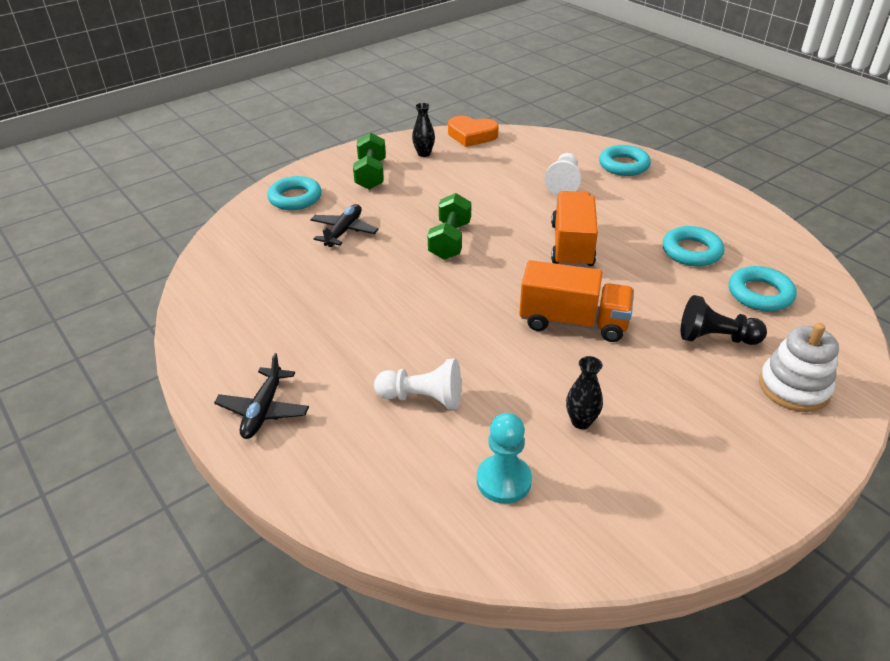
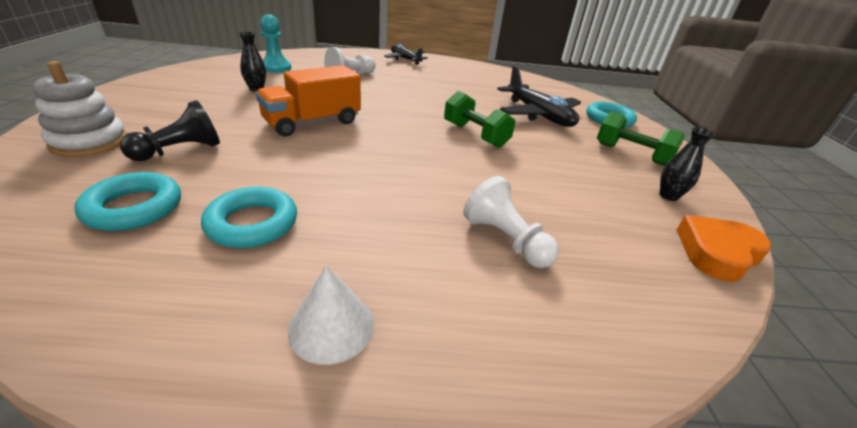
camera: 125 degrees right, 5 degrees down
(344, 231) = (538, 115): black plane -> black plane, size x1.58
(571, 246) = (386, 171): orange truck -> none
(623, 165) = (500, 340): turquoise ring -> none
(684, 196) = (331, 326): none -> white cone

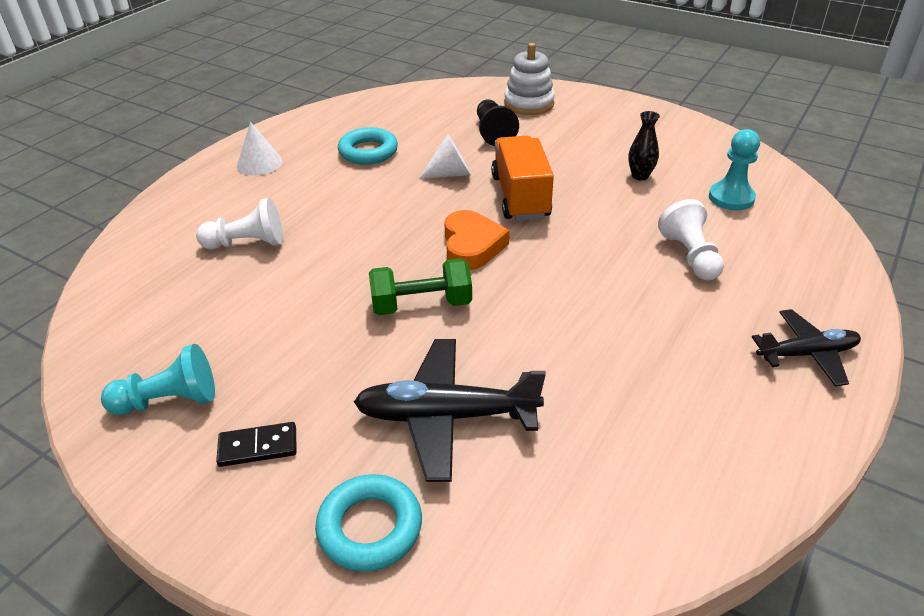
camera: 125 degrees right, 5 degrees up
(134, 208) = (420, 119): turquoise ring -> none
(288, 157) = (450, 174): none -> white cone
(631, 154) = (258, 447): green dumbbell -> black domino
(668, 196) = (169, 400): black vase -> turquoise pawn
(717, 253) = (95, 360): orange heart -> orange heart (472, 246)

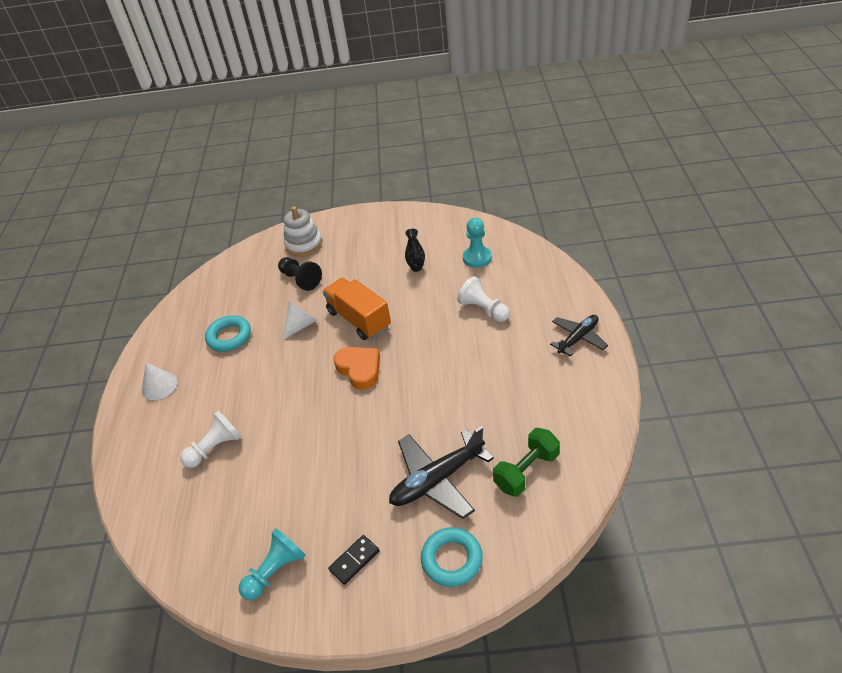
camera: 30 degrees left, 5 degrees up
(421, 305) = (365, 424): green dumbbell -> green dumbbell (526, 471)

